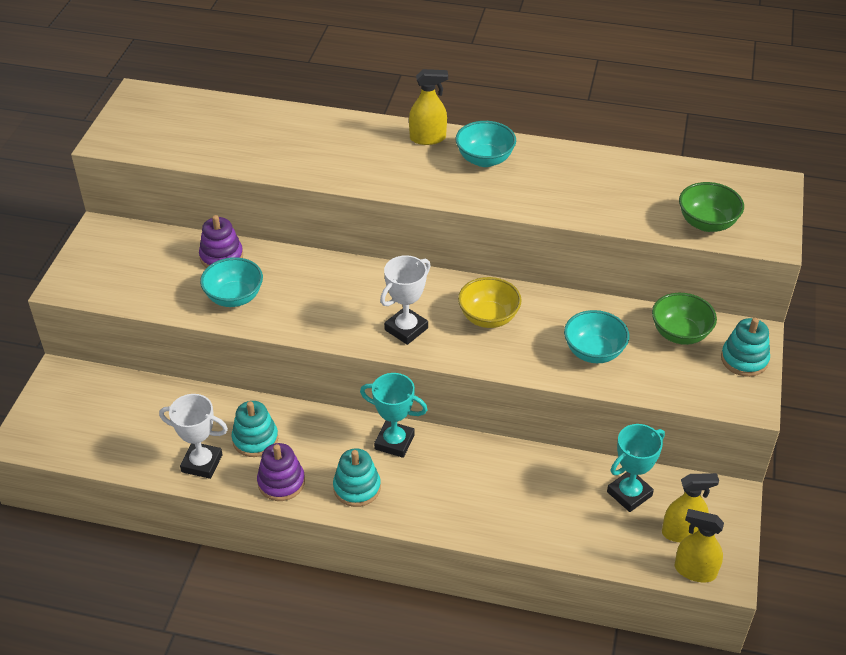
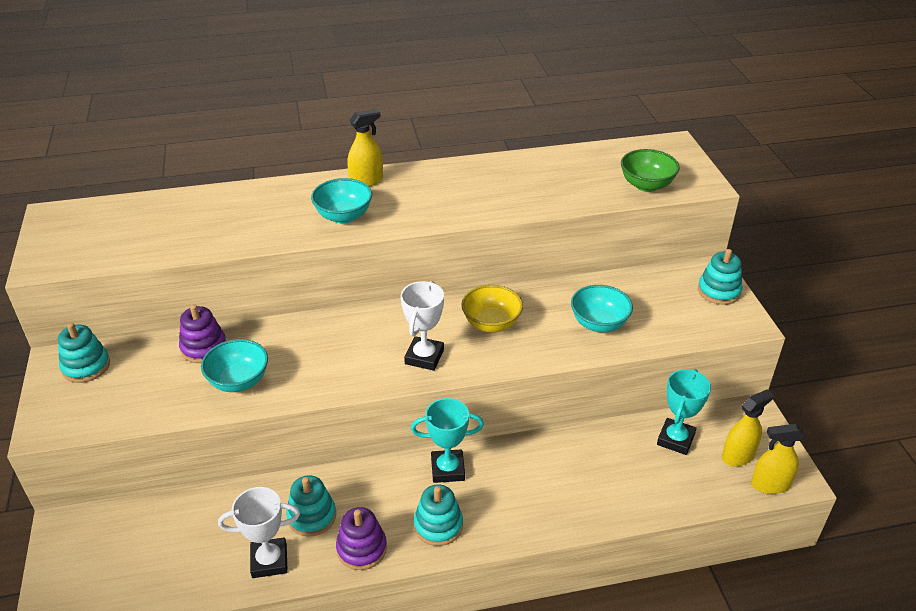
camera: 25 degrees left, 5 degrees down
(120, 242) = (86, 366): none -> turquoise stacking toy
(485, 159) = (429, 185): turquoise bowl -> turquoise bowl (343, 216)
(680, 334) = (656, 287): green bowl -> none

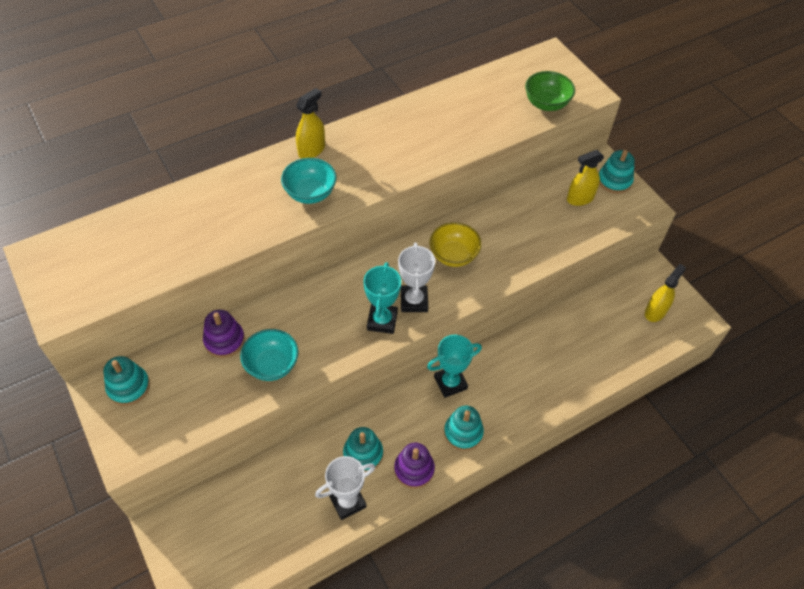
camera: 20 degrees left, 15 degrees up
(599, 323) = (536, 234): turquoise bowl -> none
(675, 439) = (607, 310): turquoise trophy -> turquoise trophy (382, 321)
(770, 484) = (684, 329): yellow spray bottle -> yellow spray bottle (580, 198)

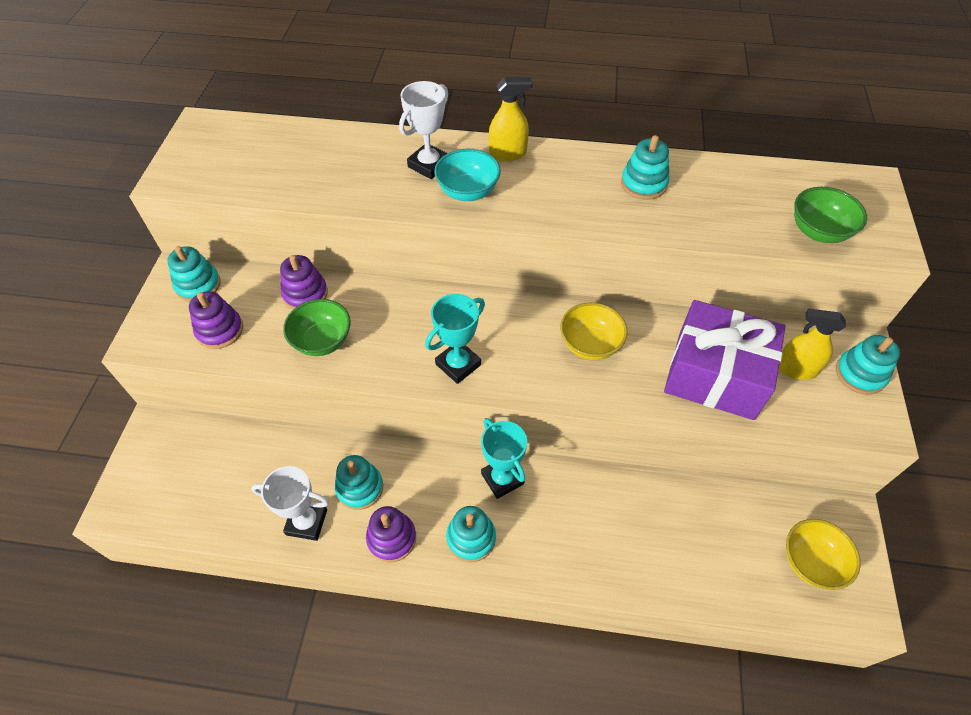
camera: 40 degrees right, 0 degrees up
(184, 407) = (220, 330): none -> purple stacking toy
(272, 365) = (322, 341): turquoise bowl -> green bowl
(414, 301) = (507, 365): white trophy -> white trophy (429, 165)
(421, 125) = (643, 184): none -> turquoise stacking toy
(450, 383) = (502, 478): turquoise trophy -> turquoise trophy turned 45 degrees clockwise
(540, 229) = (715, 375): none -> purple gift
(655, 311) = (810, 562): yellow spray bottle -> yellow bowl

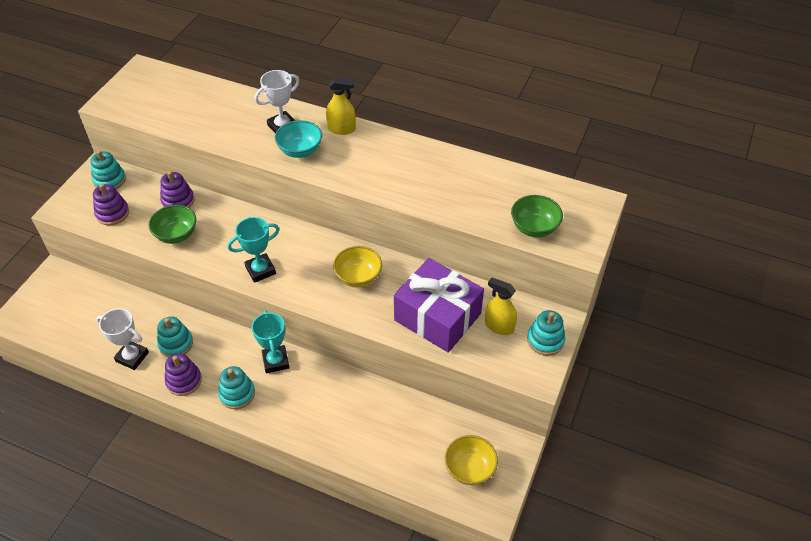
camera: 15 degrees right, 5 degrees down
(643, 184) = (427, 169): turquoise stacking toy -> none

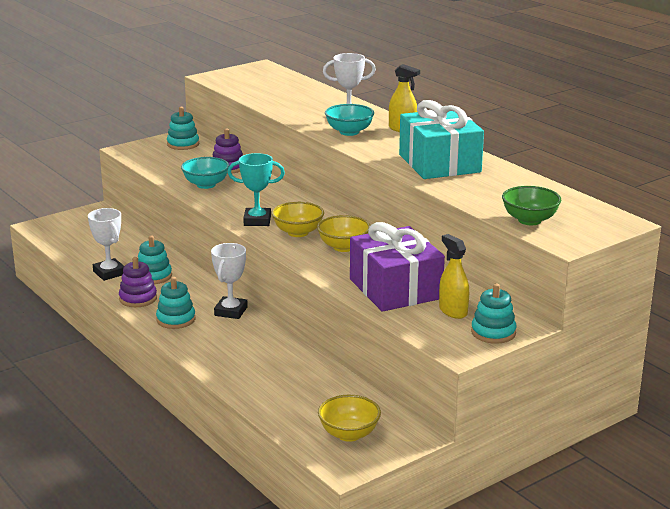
camera: 30 degrees right, 25 degrees down
(112, 213) = (166, 161): purple stacking toy -> none
(176, 235) = (206, 185): green bowl -> turquoise bowl
(275, 361) = (231, 311): turquoise trophy -> white trophy
(307, 273) = (298, 232): none -> yellow bowl
(408, 171) = (439, 163): none -> turquoise gift

